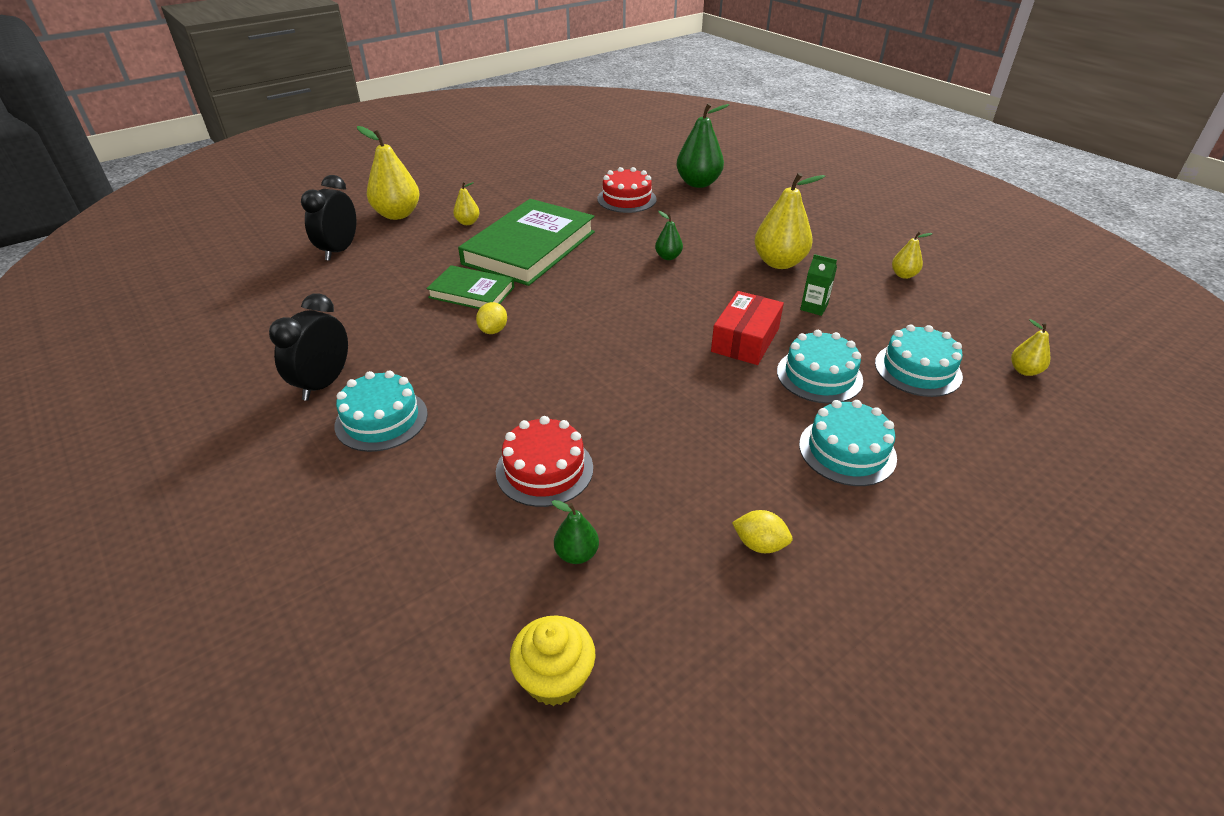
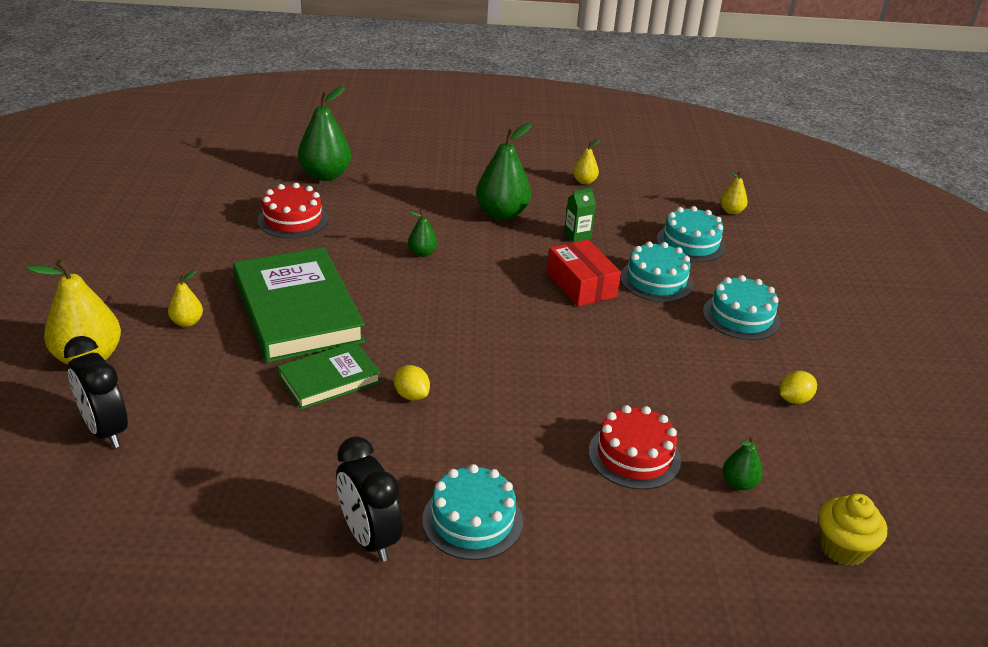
camera: 55 degrees left, 5 degrees down
(779, 263) = (502, 214): yellow pear -> green pear

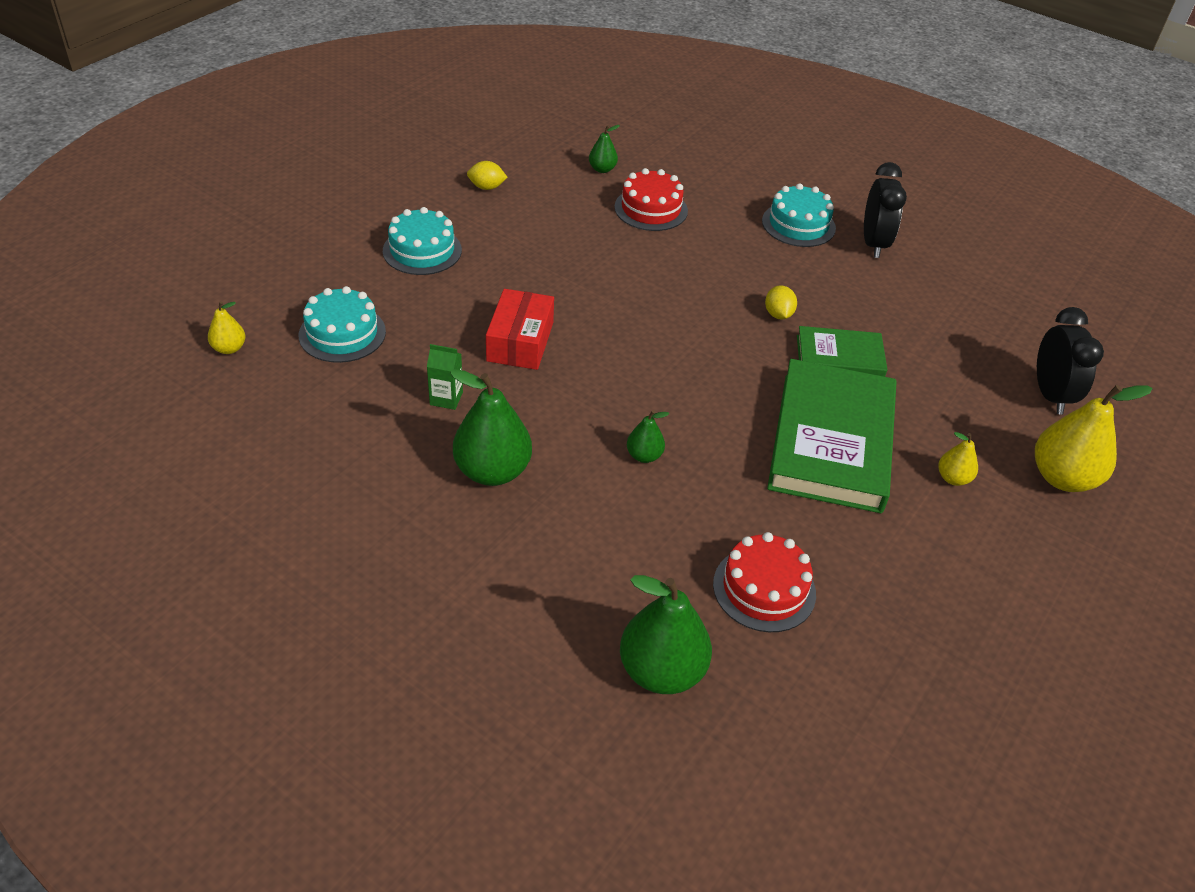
camera: 145 degrees left, 10 degrees up
(584, 181) = (322, 476): yellow pear -> none
(656, 280) = (442, 312): turquoise cake -> none
(843, 547) = (587, 124): yellow cupcake -> none

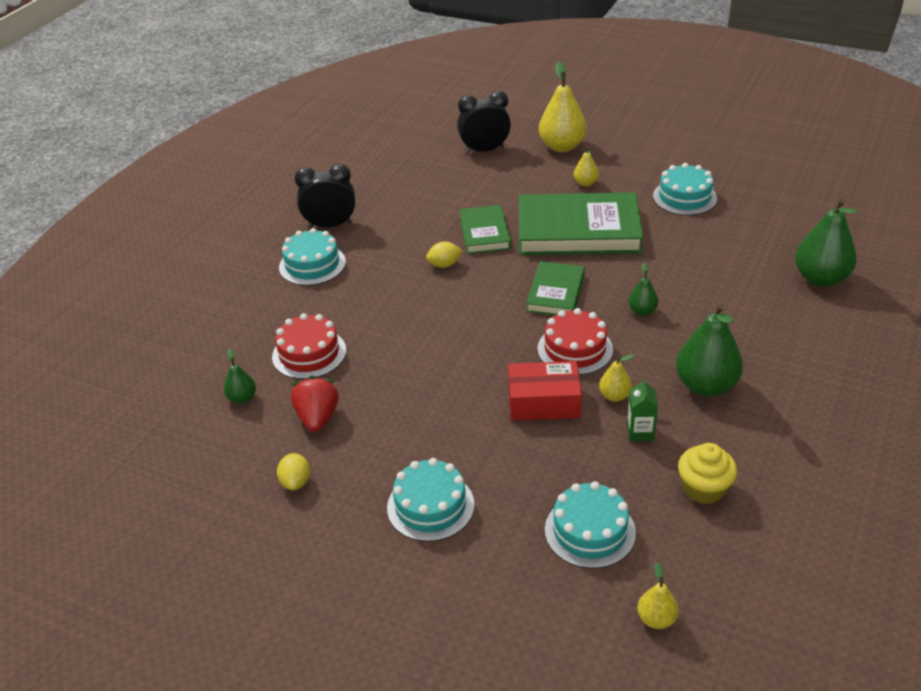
camera: 95 degrees left, 5 degrees down
(348, 421) = (703, 488): none -> yellow cupcake
(507, 394) = (614, 396): none -> yellow pear
(559, 205) = (317, 418): none -> red strawberry
(701, 390) = (555, 293): none -> green book
(764, 589) = (728, 247): red cake -> red cake (575, 349)
(904, 581) = (684, 197): none -> turquoise cake

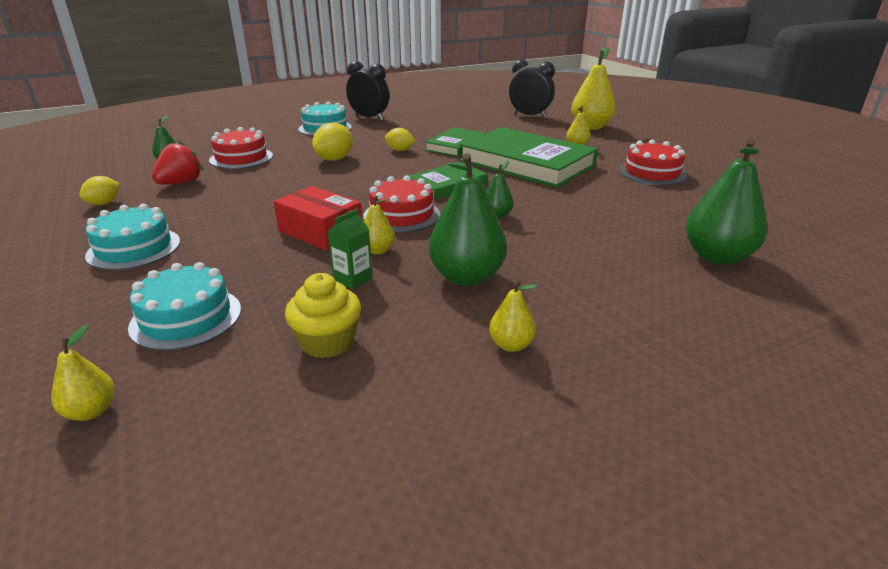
camera: 35 degrees right, 10 degrees down
(405, 308) = (334, 159): none -> yellow lemon
(684, 197) = (652, 173): turquoise cake -> red cake
(800, 424) = (511, 345): none -> yellow pear

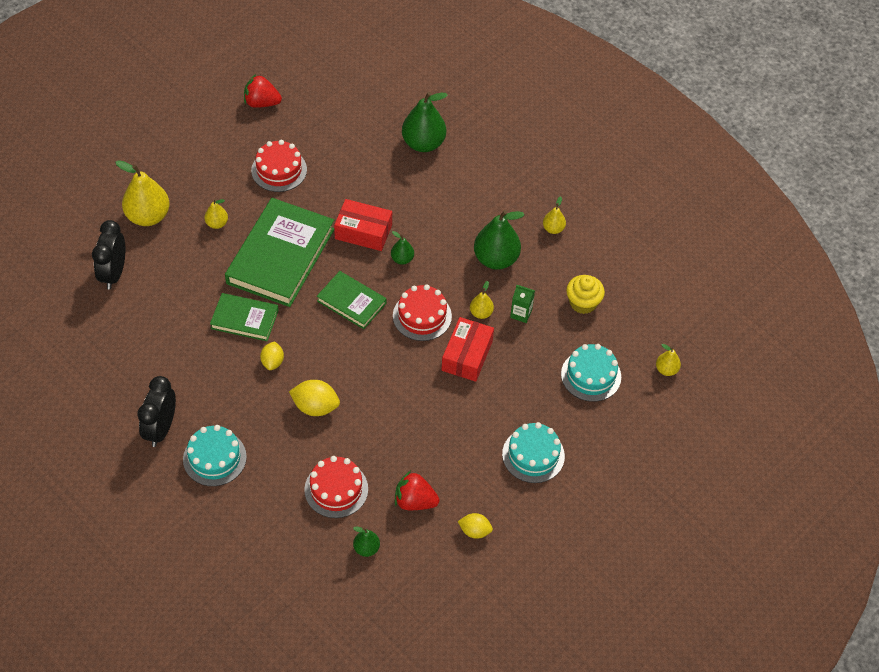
camera: 110 degrees left, 25 degrees up
(548, 201) = (363, 232): none -> red box
(762, 175) = (261, 103): none -> red strawberry

